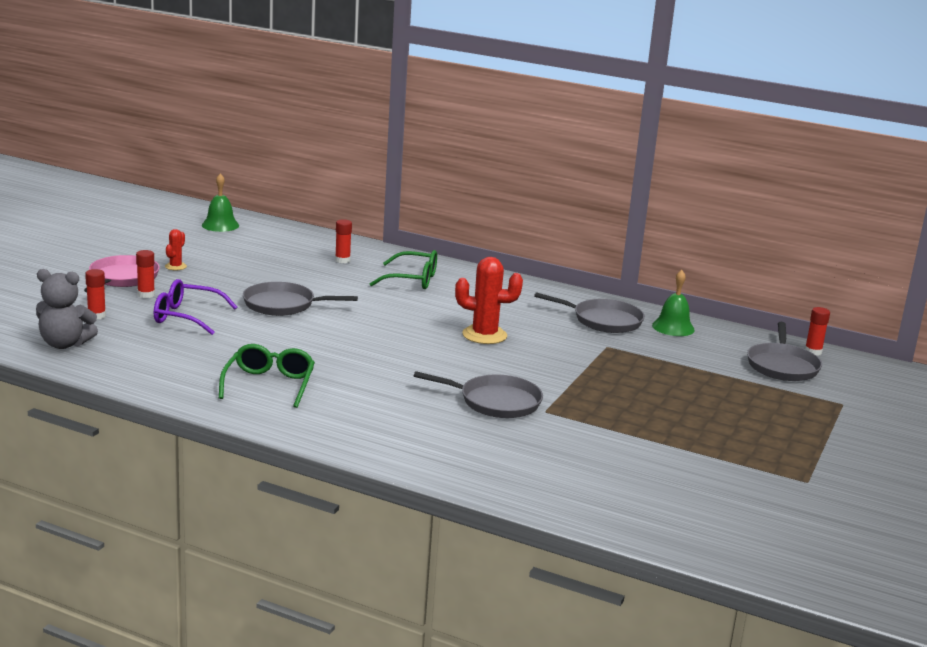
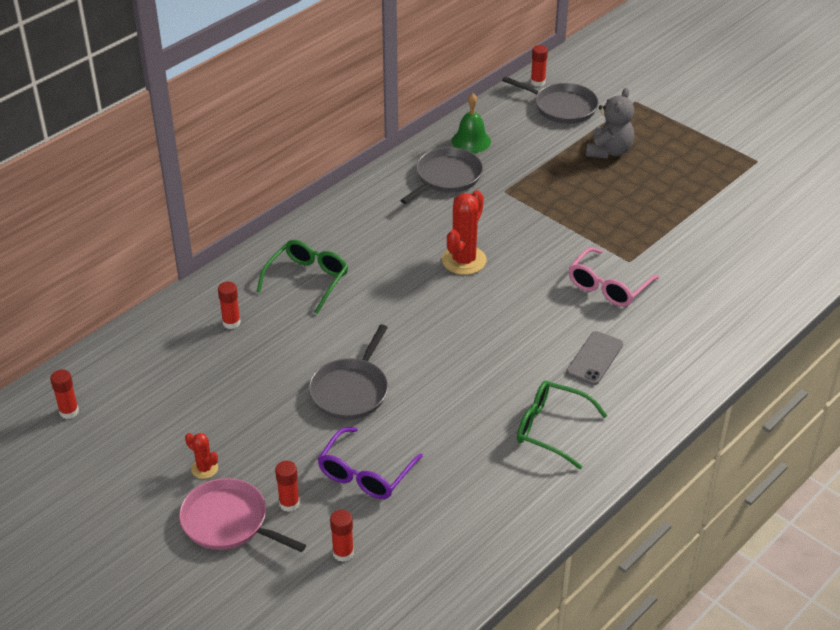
camera: 70 degrees left, 20 degrees up
(65, 344) = (420, 586): grey teddy bear -> grey teddy bear (609, 151)
(220, 225) = (69, 411): green bell -> red glue stick
(379, 400) = (594, 358): none -> grey phone
(495, 402) = (608, 286): grey pan -> pink glasses

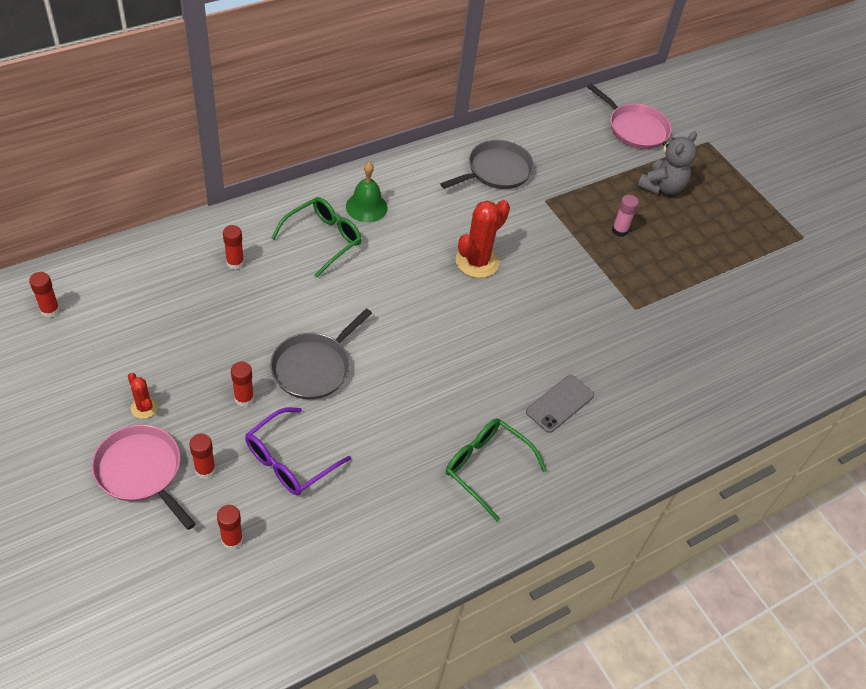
camera: 10 degrees right, 10 degrees up
(471, 141) = (535, 140): green bell -> green bell (366, 207)
(537, 82) = (622, 97): red glue stick -> red glue stick (244, 398)
(562, 107) = (635, 128): grey pan -> pink pan
(586, 199) = (619, 230): none -> pink glue stick
(608, 286) = (604, 329): pink glasses -> none

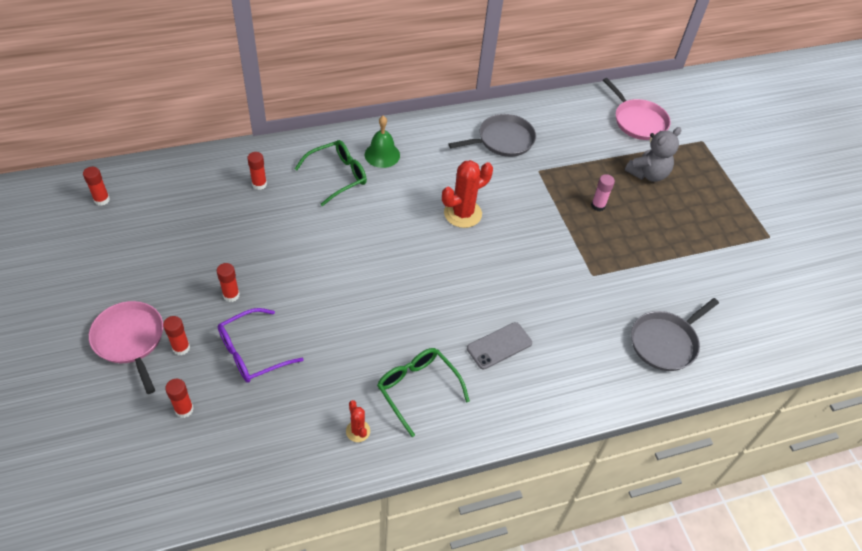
camera: 15 degrees right, 0 degrees up
(144, 408) = (149, 289): red cactus -> red cactus (358, 431)
(314, 367) = (296, 279): grey pan -> grey pan (665, 342)

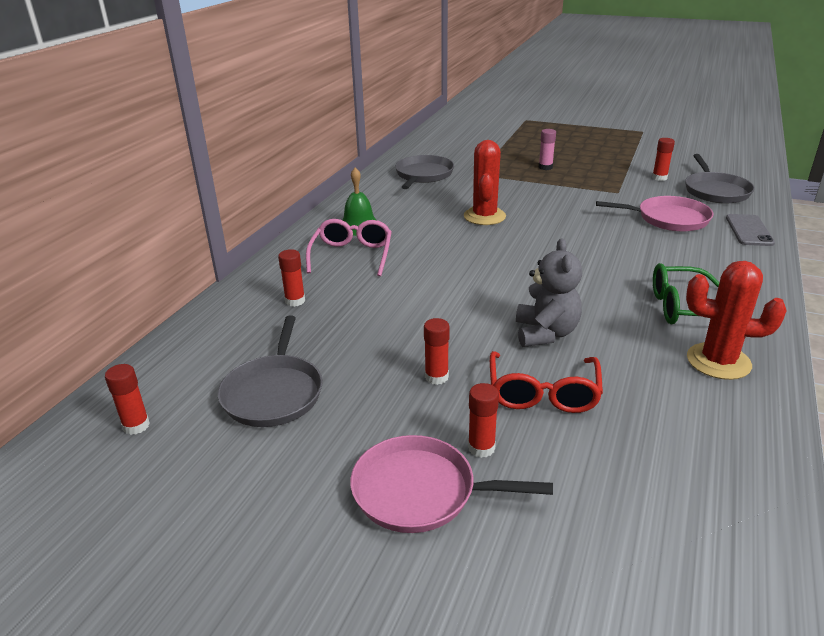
camera: 45 degrees left, 20 degrees down
(165, 234) = (274, 393): none -> grey pan
(184, 409) = (591, 483): red glue stick -> red glue stick (659, 178)
(252, 352) = (543, 392): purple glasses -> red glasses
(337, 176) = (352, 255): green glasses -> pink glasses
(358, 431) = (718, 361): red cactus -> red cactus, size x1.93
(499, 346) = (662, 252): grey phone -> grey phone (749, 230)
(638, 121) = (477, 129): pink pan -> pink pan (668, 219)
(648, 174) = (535, 143): grey teddy bear -> grey teddy bear (545, 333)

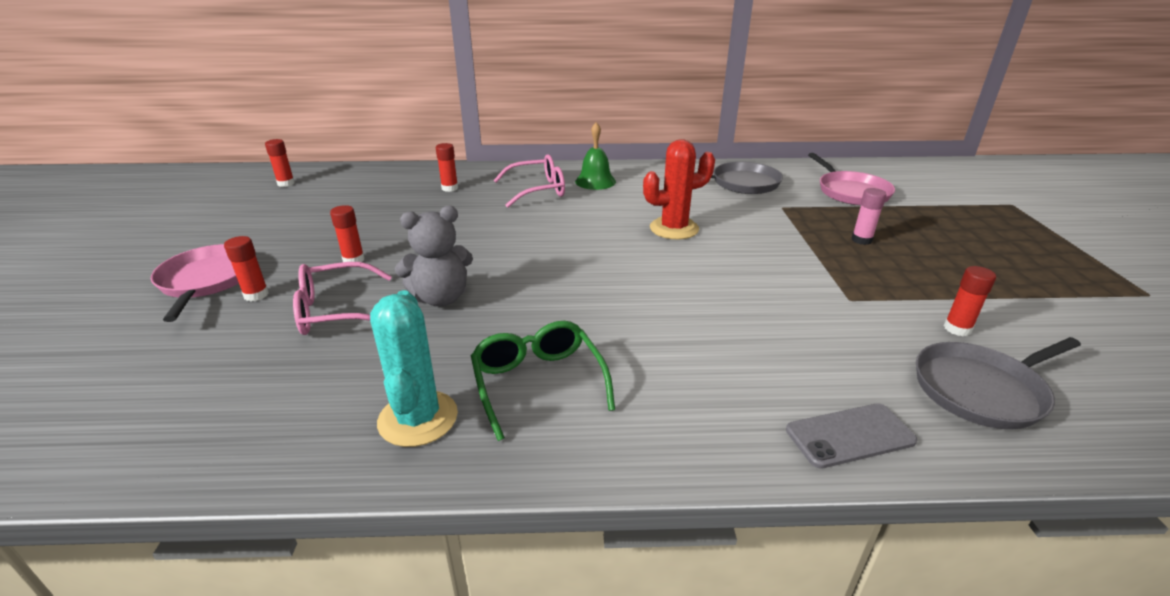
camera: 65 degrees right, 0 degrees up
(274, 393) = (324, 209): grey pan -> none
(543, 392) = (337, 311): red glasses -> pink glasses
(668, 219) = (805, 350): pink pan -> pink pan (850, 192)
(718, 361) = (418, 418): red cactus -> turquoise cactus

